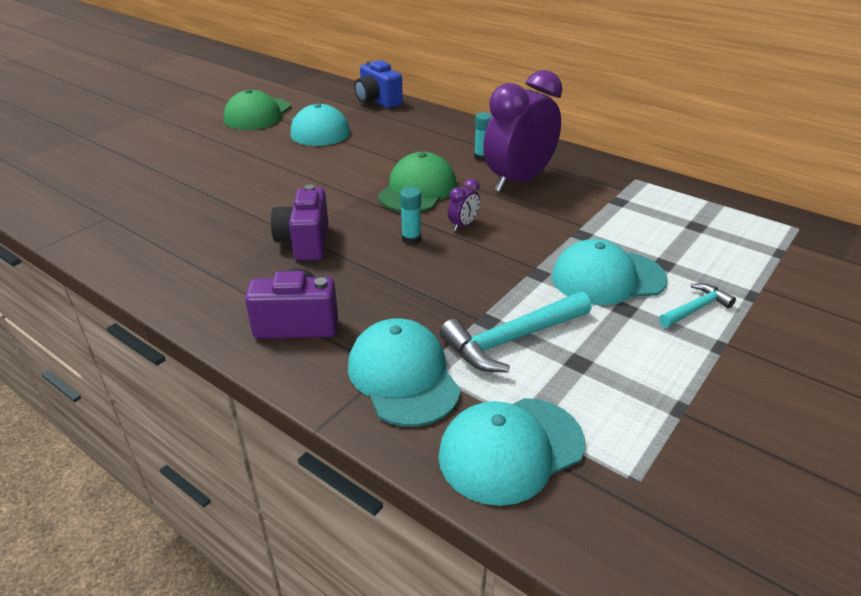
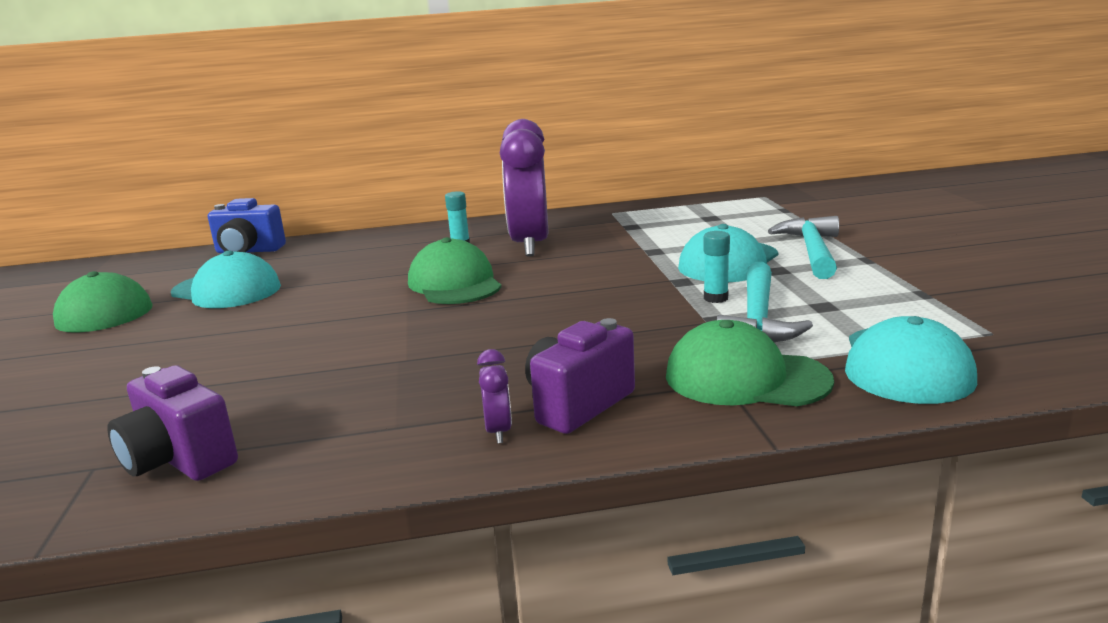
camera: 45 degrees left, 15 degrees down
(305, 243) = (435, 359): purple camera -> purple camera (179, 460)
(403, 376) = (746, 378): turquoise cap -> green cap
(411, 239) = (532, 310): turquoise glue stick -> turquoise glue stick (715, 298)
(463, 225) = (554, 284): purple clock -> purple clock (498, 431)
(695, 309) = (812, 251): turquoise hammer -> turquoise hammer, size x1.73

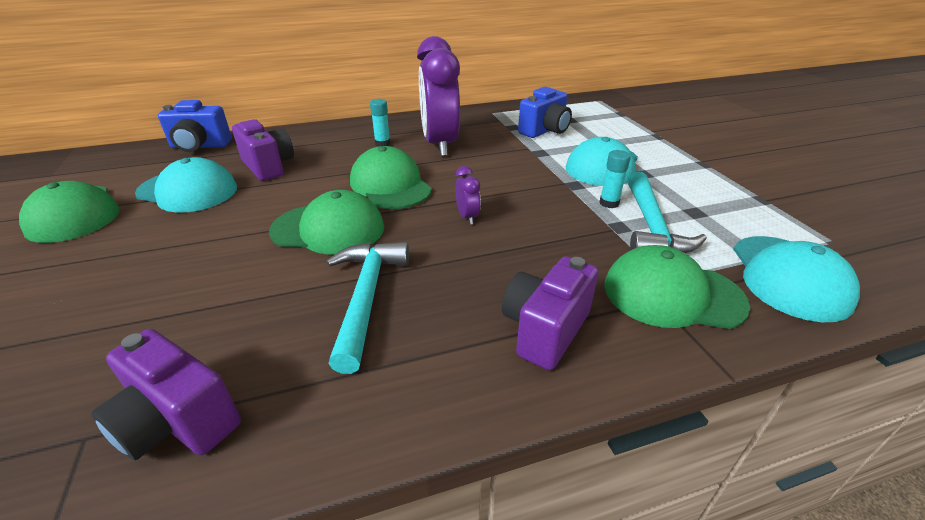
camera: 10 degrees left, 15 degrees up
(320, 268) = (268, 166): none -> purple camera
(370, 321) = (328, 229): none -> green cap
(498, 431) = (486, 368): purple clock -> purple clock (467, 217)
(671, 229) = (545, 131): none -> blue camera
(812, 251) = (659, 155): turquoise hammer -> turquoise hammer (366, 297)

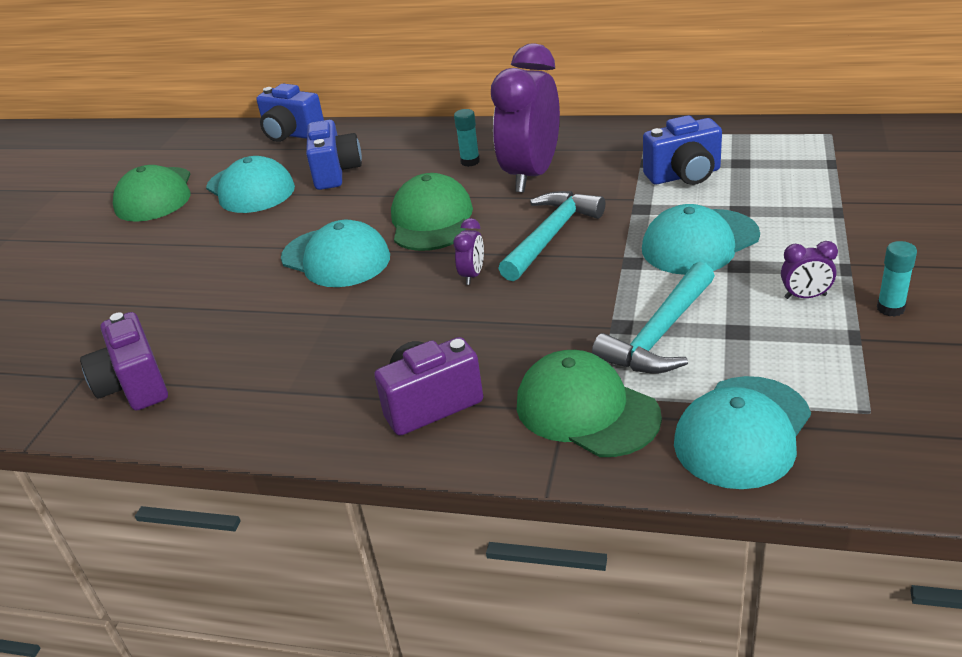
camera: 35 degrees right, 0 degrees up
(268, 166) = (335, 173): purple camera -> blue camera
(328, 229) = (336, 258): green cap -> turquoise cap
(366, 297) = (314, 333): turquoise hammer -> turquoise hammer (551, 236)
(609, 203) = (644, 295): turquoise glue stick -> turquoise glue stick (890, 308)
(704, 183) = (805, 296): none -> purple clock

